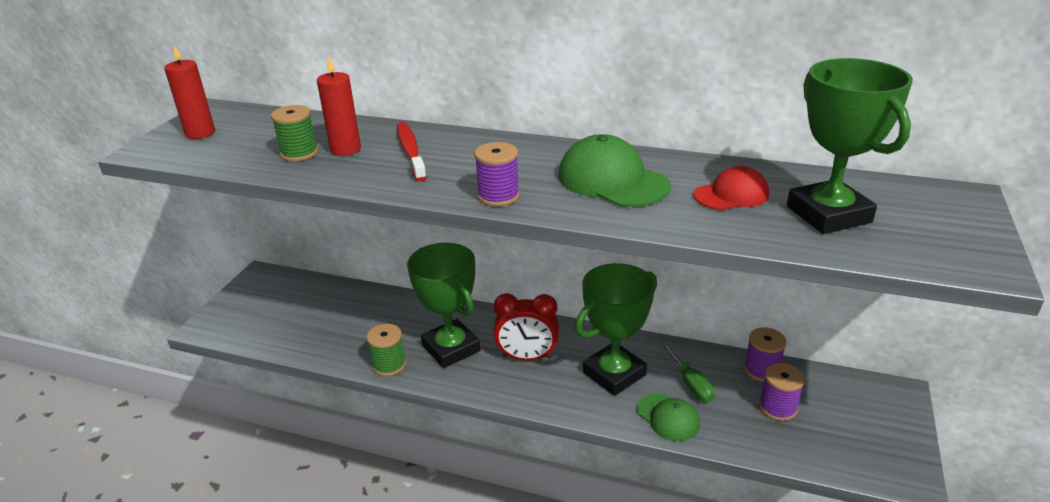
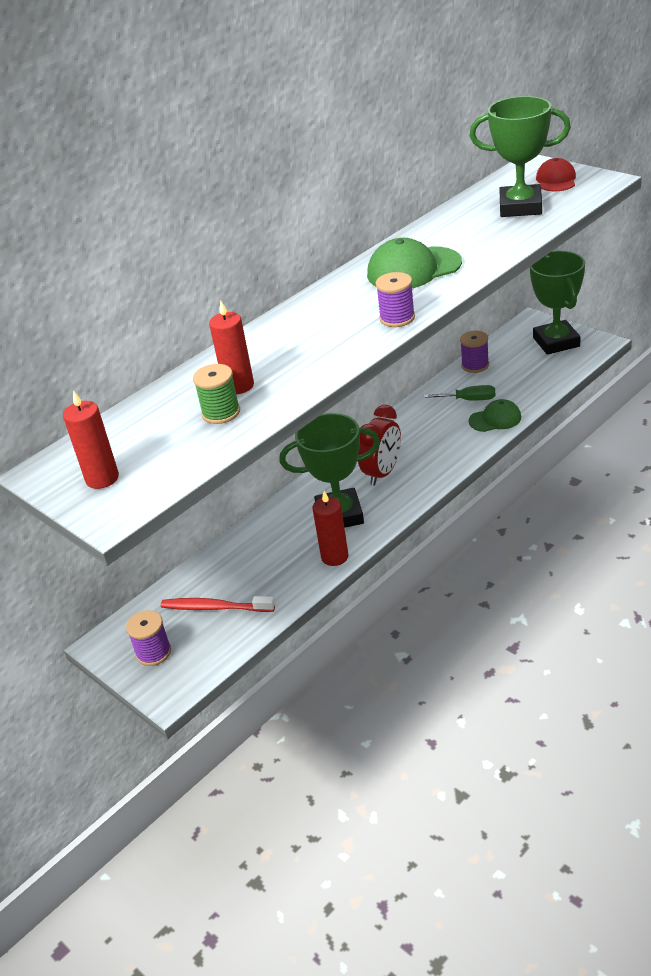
camera: 60 degrees left, 5 degrees up
(389, 365) = (334, 557): green spool -> red candle
(410, 151) = (278, 351): red toothbrush -> red toothbrush (215, 607)
(614, 374) = (433, 432): green trophy -> green trophy (556, 342)
(731, 194) = (471, 231): red cap -> red cap (556, 180)
(777, 407) = (515, 370): purple spool -> purple spool (153, 652)

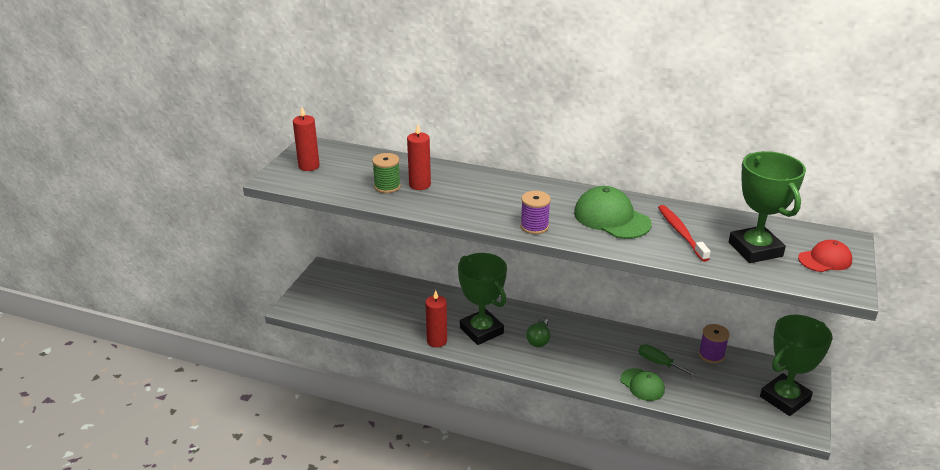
camera: 60 degrees right, 5 degrees down
(153, 652) = (323, 290): purple spool -> none
(215, 607) = (369, 302): red toothbrush -> red toothbrush (681, 233)
(383, 473) = (539, 339): red clock -> green light bulb
(469, 400) = (659, 363): green screwdriver -> green screwdriver turned 150 degrees clockwise

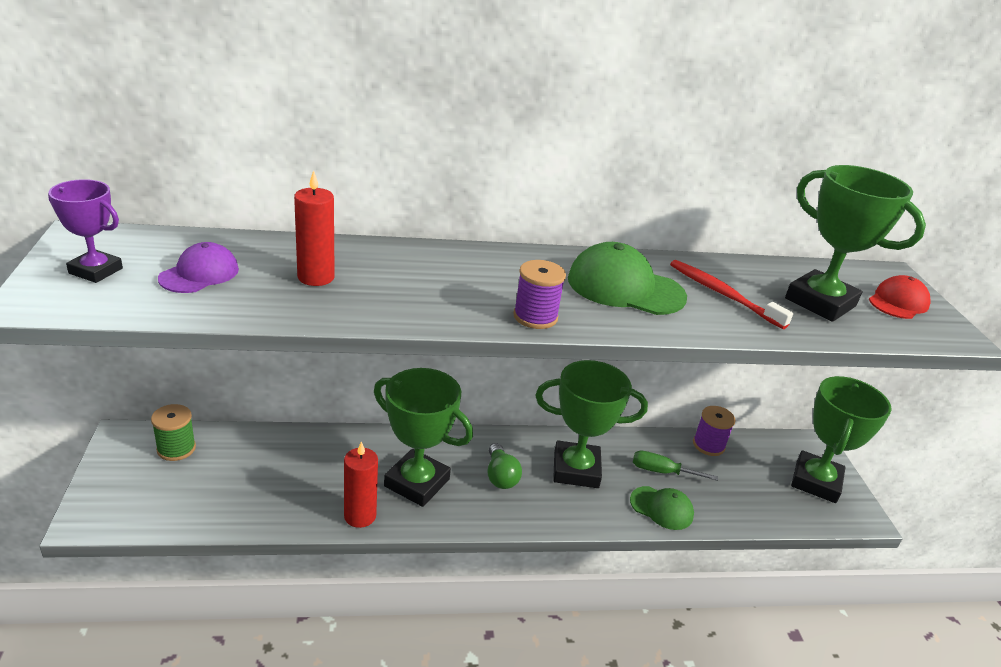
camera: 30 degrees left, 0 degrees up
(309, 166) = (95, 271): red candle -> purple trophy
(359, 174) = (199, 274): none -> purple cap
(387, 186) = (262, 287): green spool -> green spool (176, 448)
(595, 347) = (576, 469): none -> green trophy

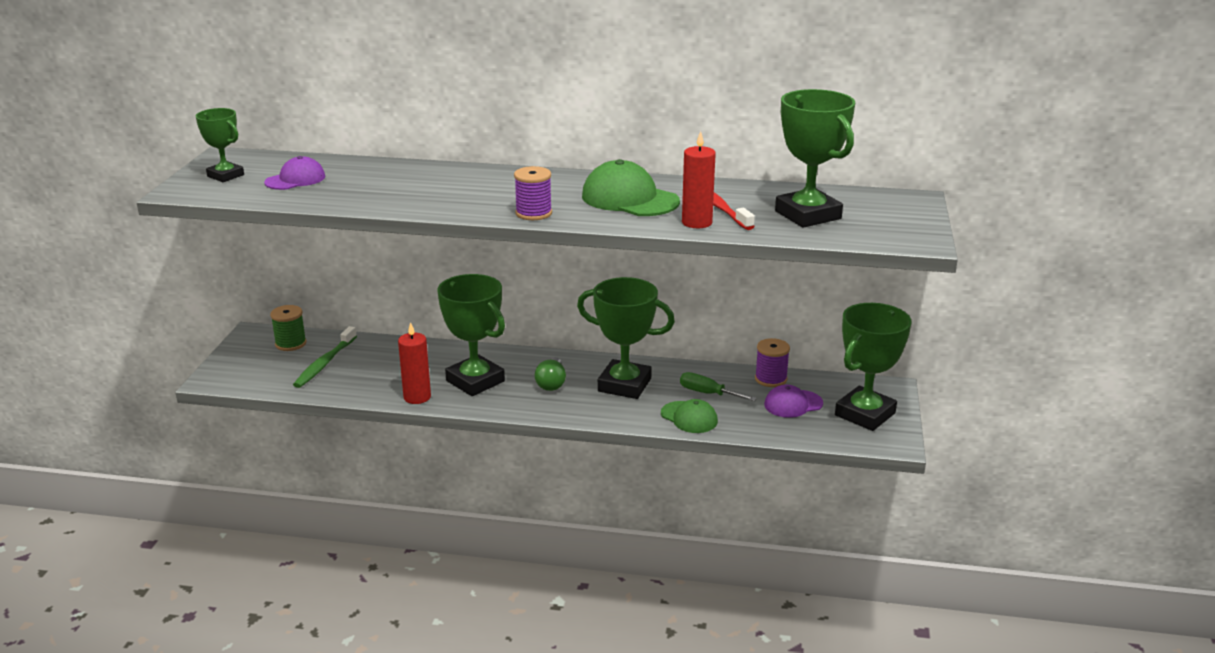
camera: 20 degrees right, 5 degrees down
(95, 271) = (225, 176): purple trophy -> green trophy
(229, 475) = (325, 363): none -> green toothbrush
(316, 277) = (378, 184): red candle -> red candle (697, 222)
(746, 476) = (793, 404): none -> purple cap
(898, 302) = (891, 218): red cap -> none

